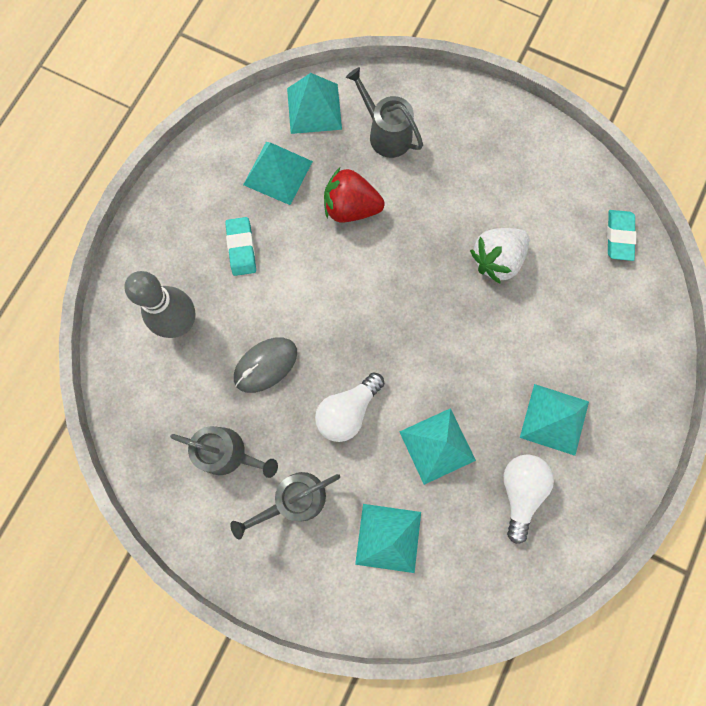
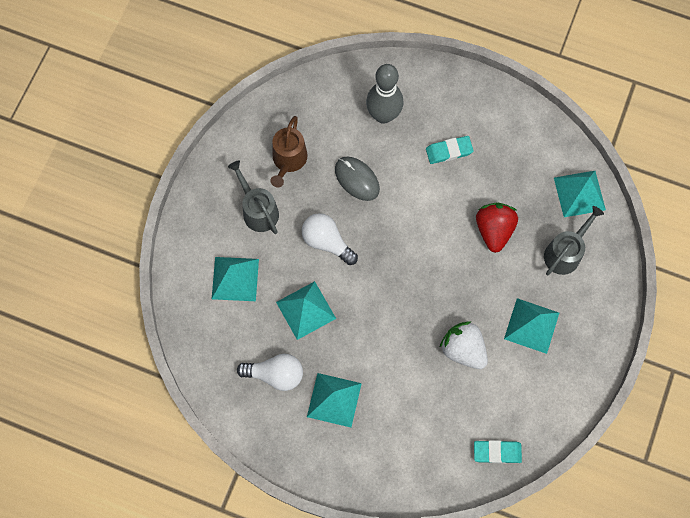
camera: 85 degrees right, 5 degrees down
(227, 453) = (288, 160): grey watering can -> brown watering can
(278, 173) = (517, 171): turquoise pyramid -> turquoise pyramid (531, 325)

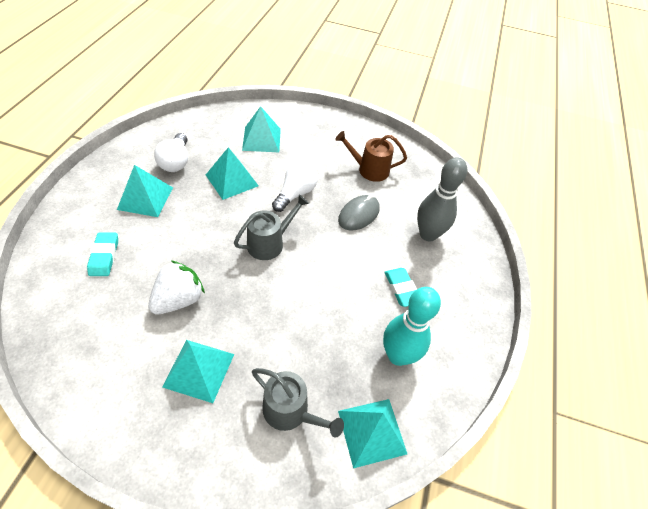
camera: 80 degrees right, 20 degrees down
(258, 210) = (321, 152): grey watering can -> grey watering can (269, 243)
(494, 230) = (315, 331): red strawberry -> none
(497, 452) = (55, 331): turquoise eraser -> turquoise eraser (104, 256)
(516, 164) = (398, 355): none -> turquoise bowling pin

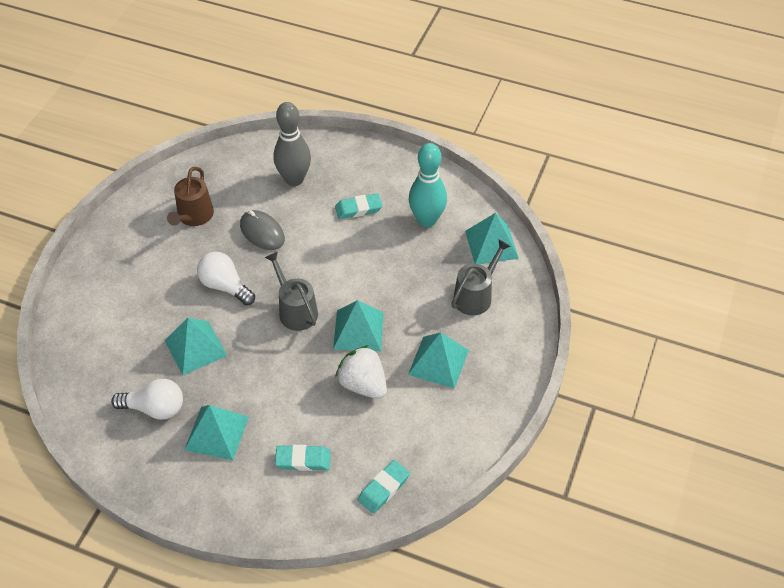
camera: 80 degrees left, 0 degrees up
(55, 320) = (383, 488): none -> turquoise eraser
(261, 139) = (123, 319): turquoise pyramid -> turquoise pyramid (358, 330)

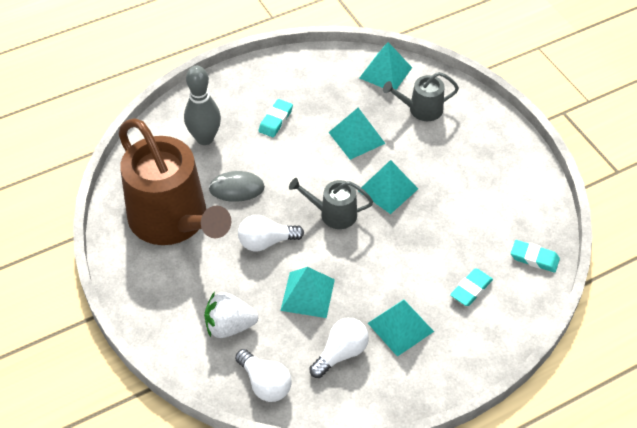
camera: 50 degrees left, 0 degrees up
(85, 377) = (265, 383): none -> white light bulb
(194, 216) = (173, 220): brown watering can -> brown watering can, size x2.19
(363, 384) = (437, 216): white strawberry -> white strawberry (229, 326)
(383, 488) = (534, 258): turquoise eraser -> turquoise eraser turned 60 degrees counterclockwise
(427, 220) = (327, 91): turquoise bowling pin -> none
(438, 362) = (457, 164): turquoise pyramid -> turquoise pyramid (356, 137)
(475, 296) = (421, 109): grey watering can -> grey watering can turned 90 degrees counterclockwise

